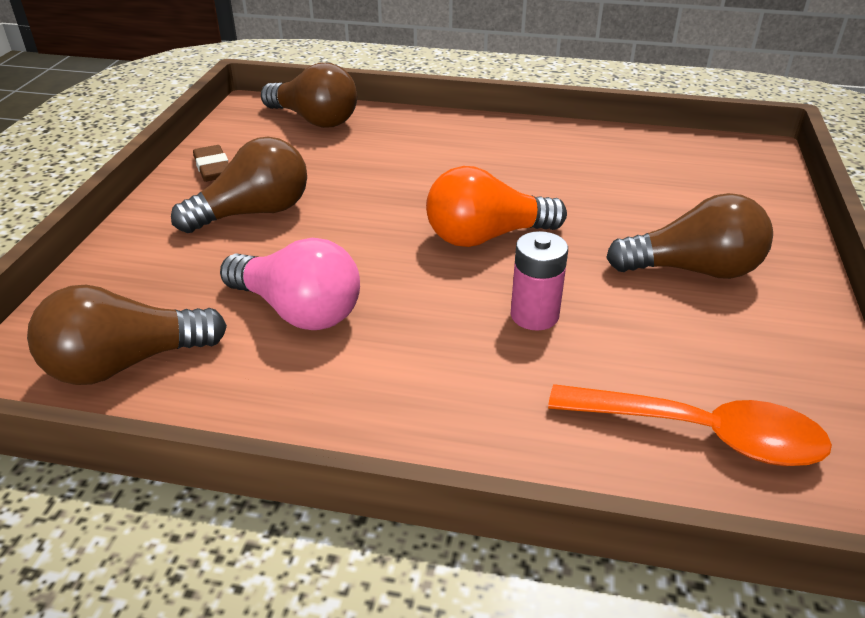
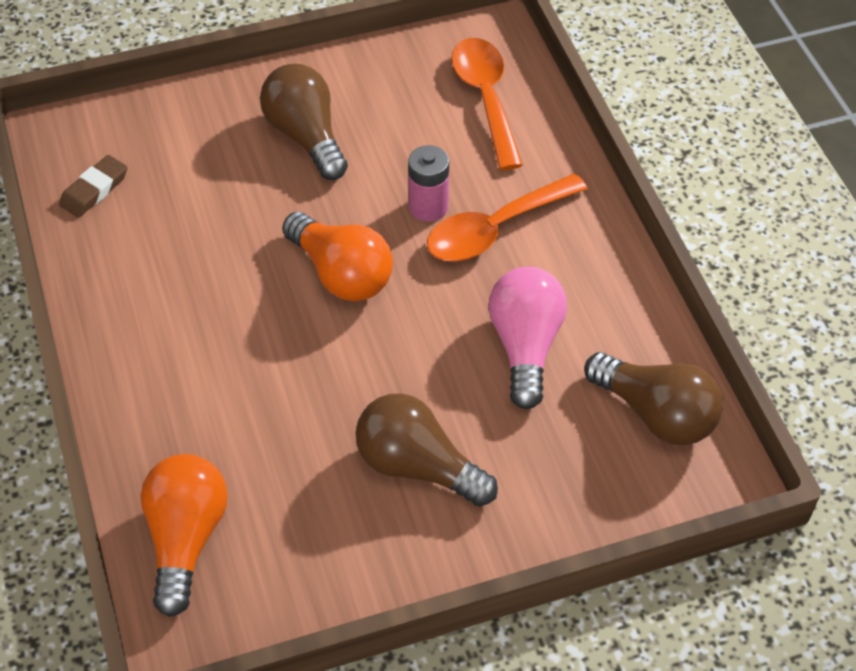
camera: 120 degrees left, 15 degrees up
(213, 168) = (359, 565): brown eraser -> brown eraser (94, 190)
(315, 120) = (186, 538): brown light bulb -> orange light bulb
(465, 351) = (495, 229): none -> orange spoon

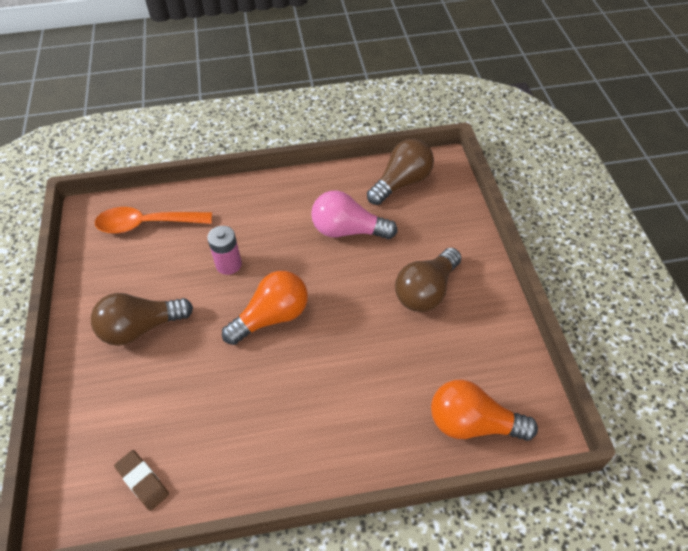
camera: 80 degrees left, 0 degrees up
(495, 229) = (257, 233): orange spoon -> none

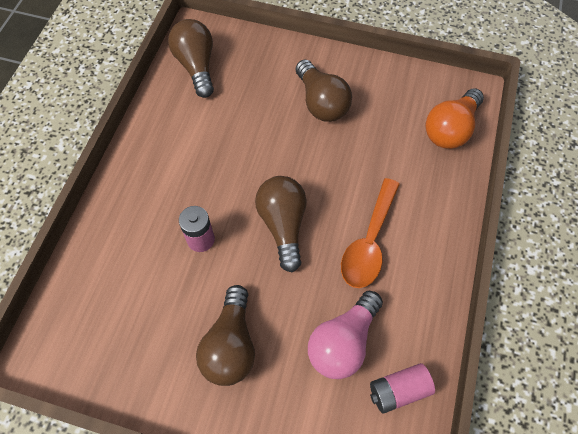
camera: 65 degrees left, 10 degrees up
(143, 481) = (398, 390): brown eraser -> pink battery
(146, 224) = (96, 300): orange spoon -> orange spoon (369, 242)
(272, 317) = (283, 225): orange light bulb -> brown light bulb
(348, 230) = (223, 128): pink light bulb -> pink light bulb (343, 342)

